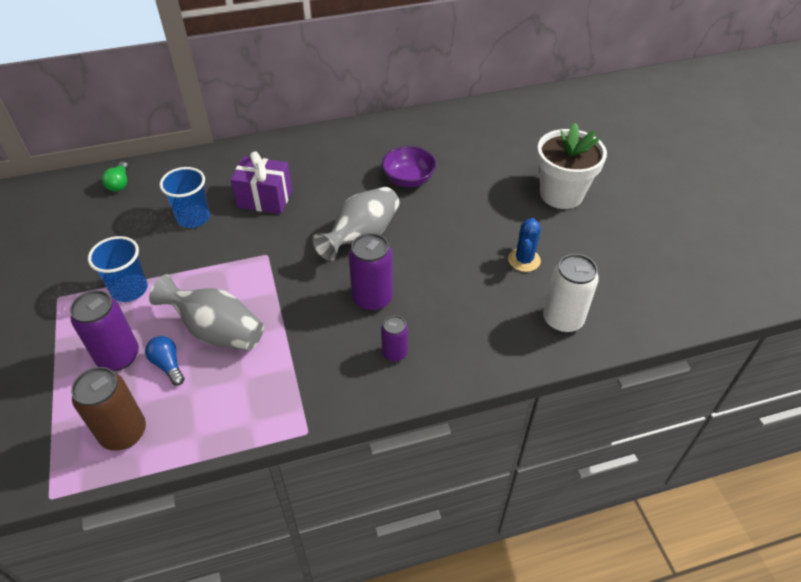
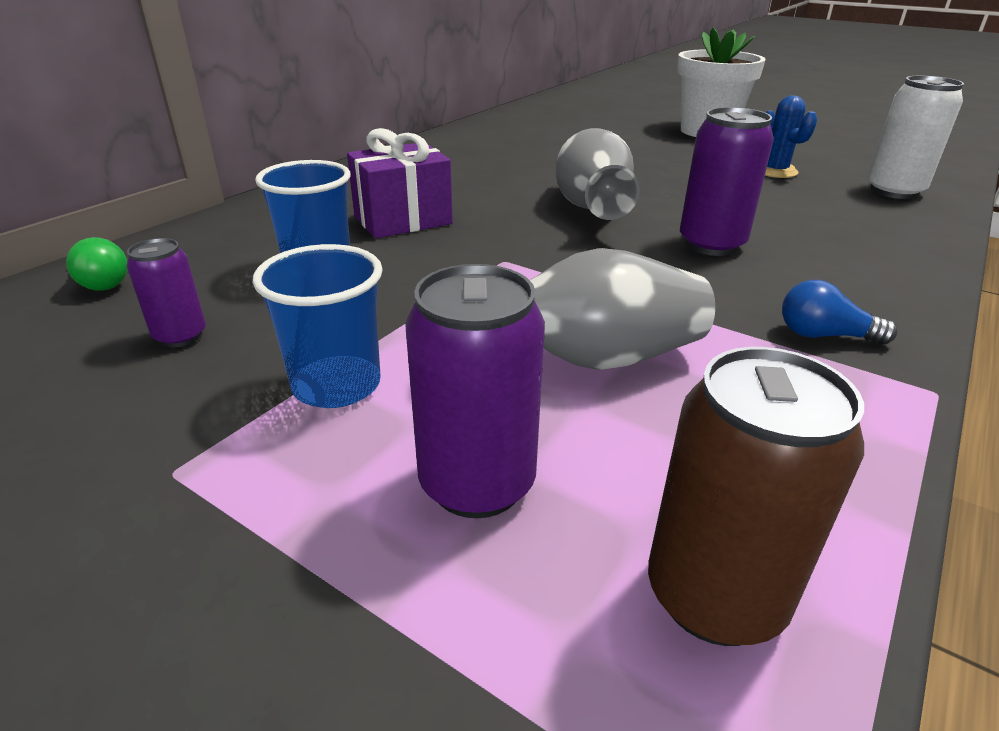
camera: 40 degrees left, 15 degrees down
(168, 365) = (594, 440): blue light bulb -> blue light bulb (824, 335)
(394, 353) = (835, 273): purple can -> purple can (181, 336)
(408, 179) = (551, 160): purple bowl -> none

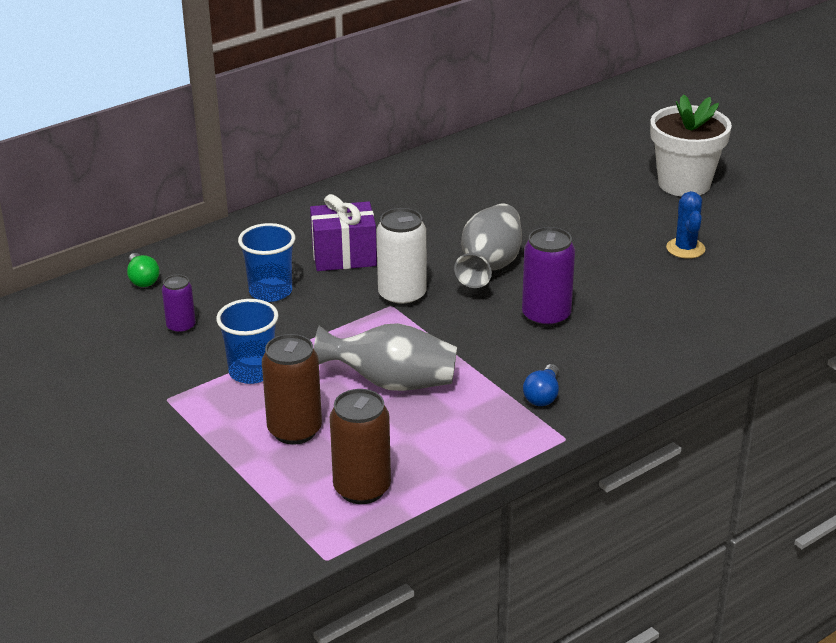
camera: 20 degrees right, 0 degrees up
(477, 483) = (294, 430): purple can -> brown can
(824, 335) = (543, 396): blue light bulb -> blue light bulb turned 105 degrees counterclockwise
(894, 191) = (761, 289): white can -> white can (402, 296)

